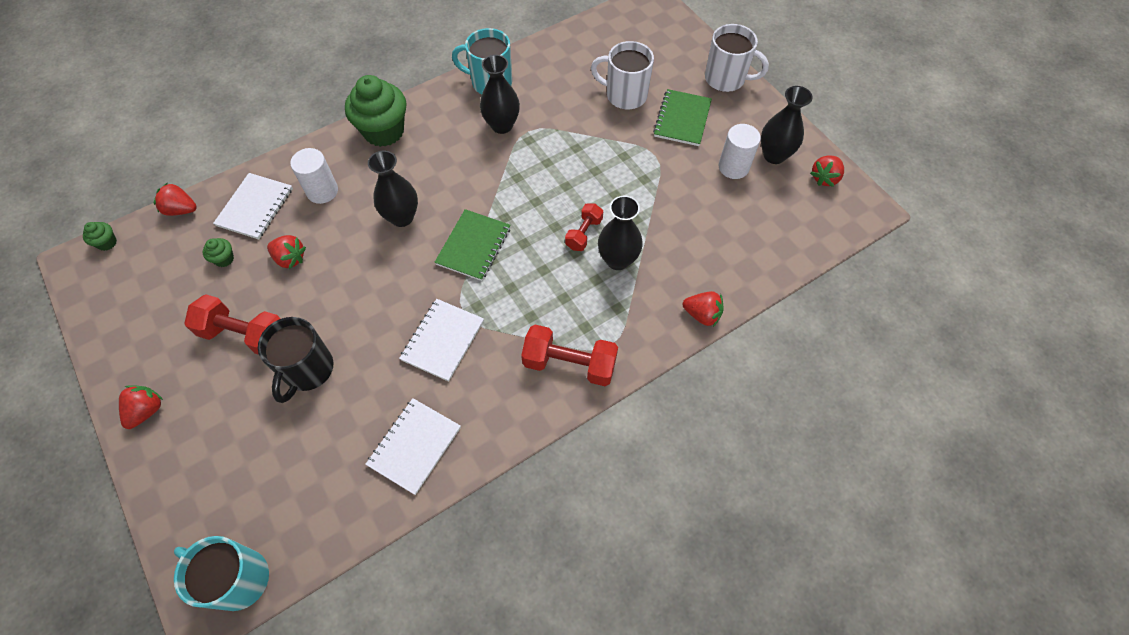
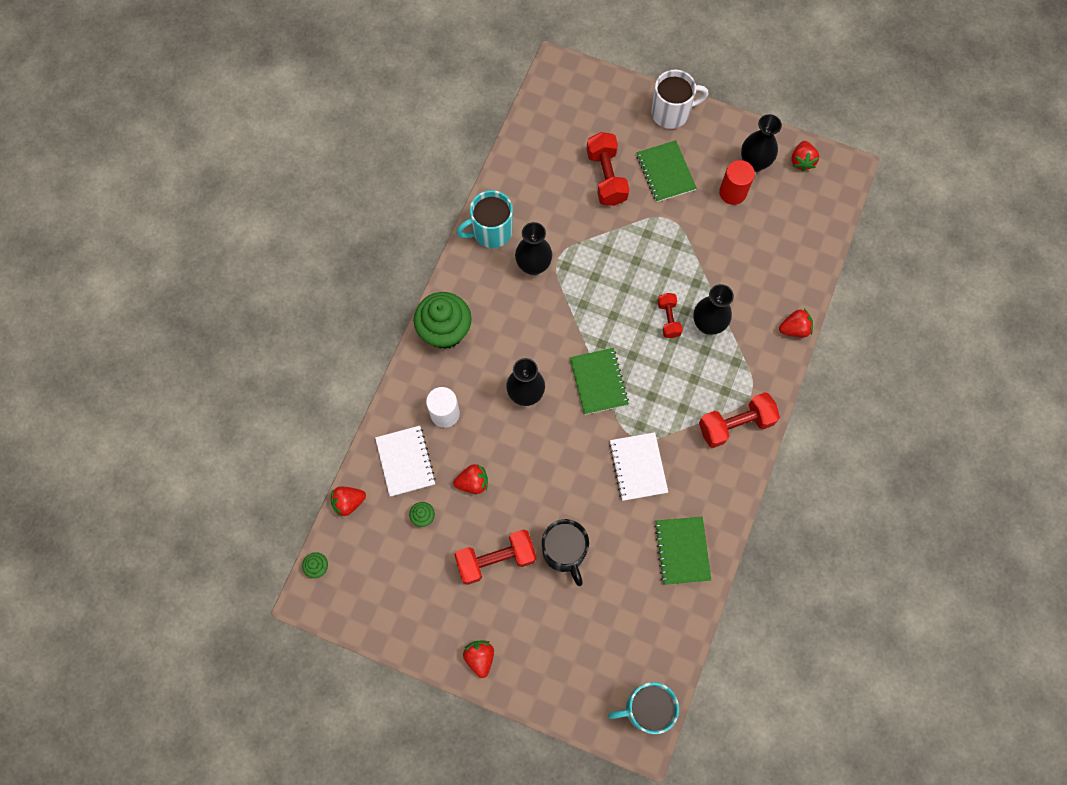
camera: 35 degrees left, 10 degrees up
(414, 446) = (682, 551): white notebook -> green notebook
(625, 95) = (606, 177): white mug -> red dumbbell
(733, 167) = (732, 192): white cylinder -> red cylinder

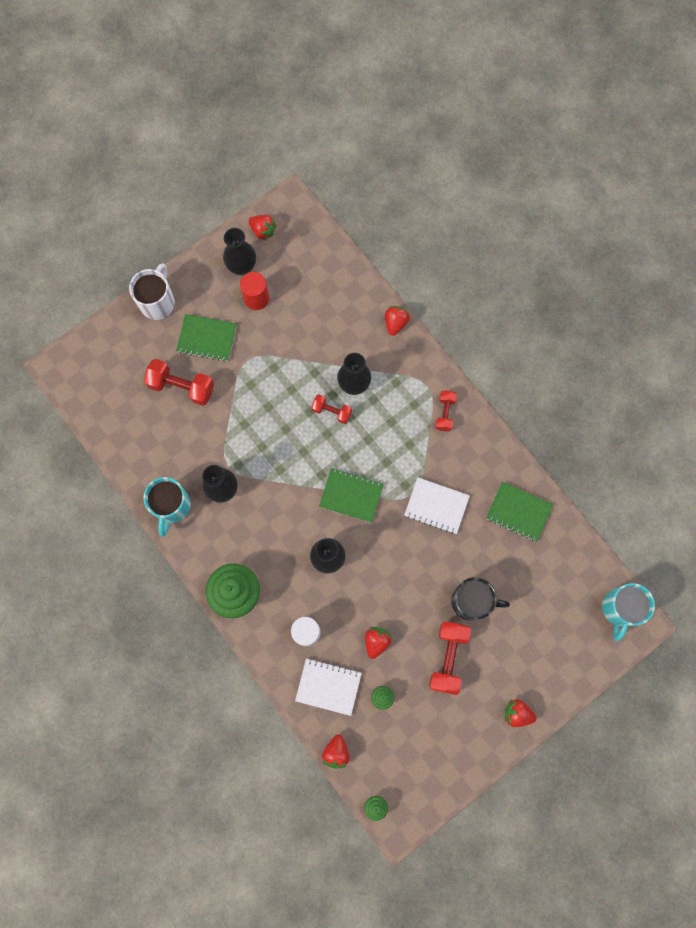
camera: 60 degrees left, 5 degrees up
(735, 425) = (445, 413): red dumbbell -> red dumbbell, size x0.59

